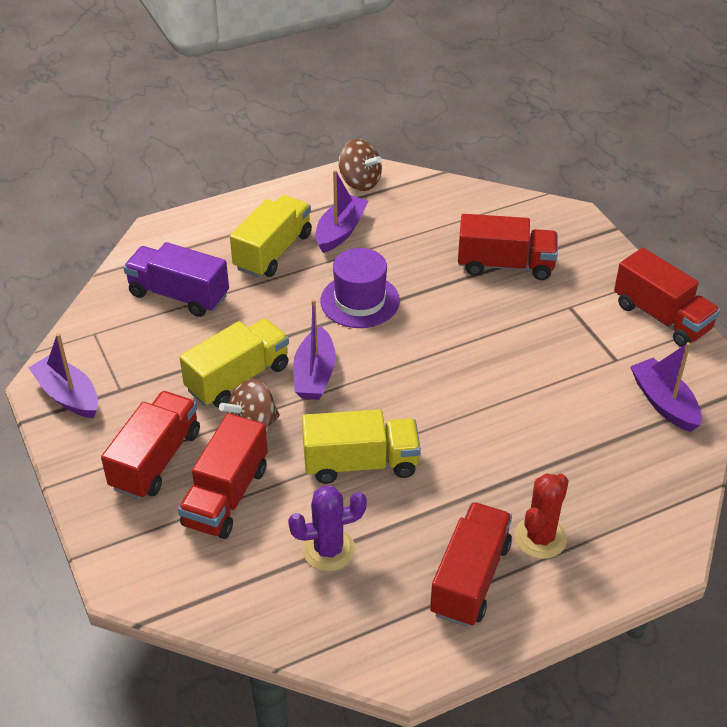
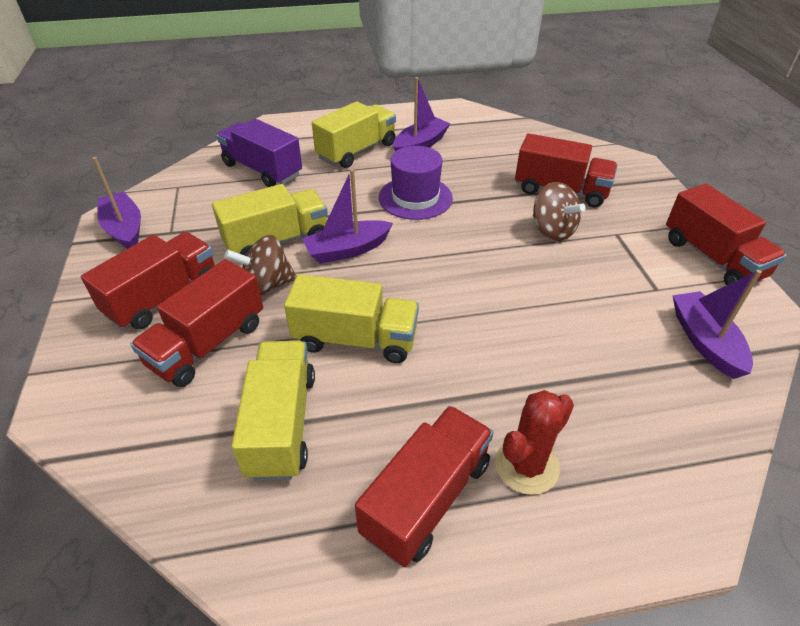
camera: 15 degrees right, 0 degrees up
(314, 375) = (347, 250): purple boat -> purple boat turned 45 degrees clockwise
(328, 550) = (281, 424): purple cactus -> yellow truck
(359, 182) = (451, 115): brown spinning top -> brown spinning top (552, 230)

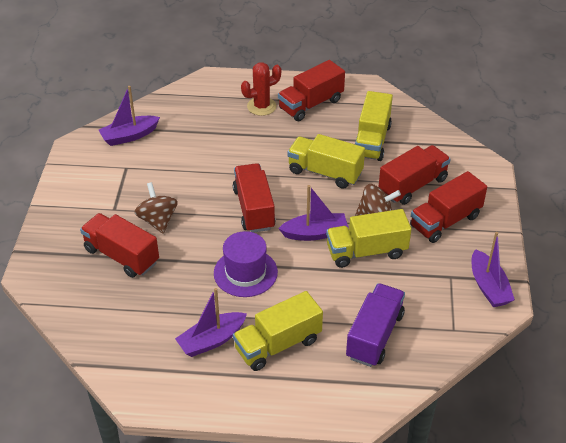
camera: 165 degrees left, 0 degrees up
(262, 170) = (374, 336): purple truck -> purple truck turned 120 degrees counterclockwise
(705, 341) = (129, 136): purple boat -> purple boat turned 60 degrees clockwise
(712, 258) = (68, 179): red truck -> red truck (254, 209)

